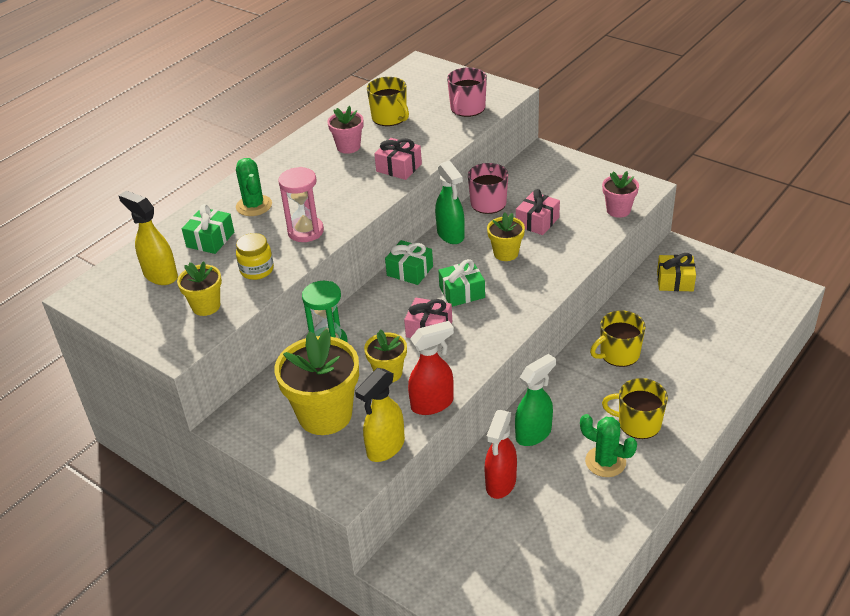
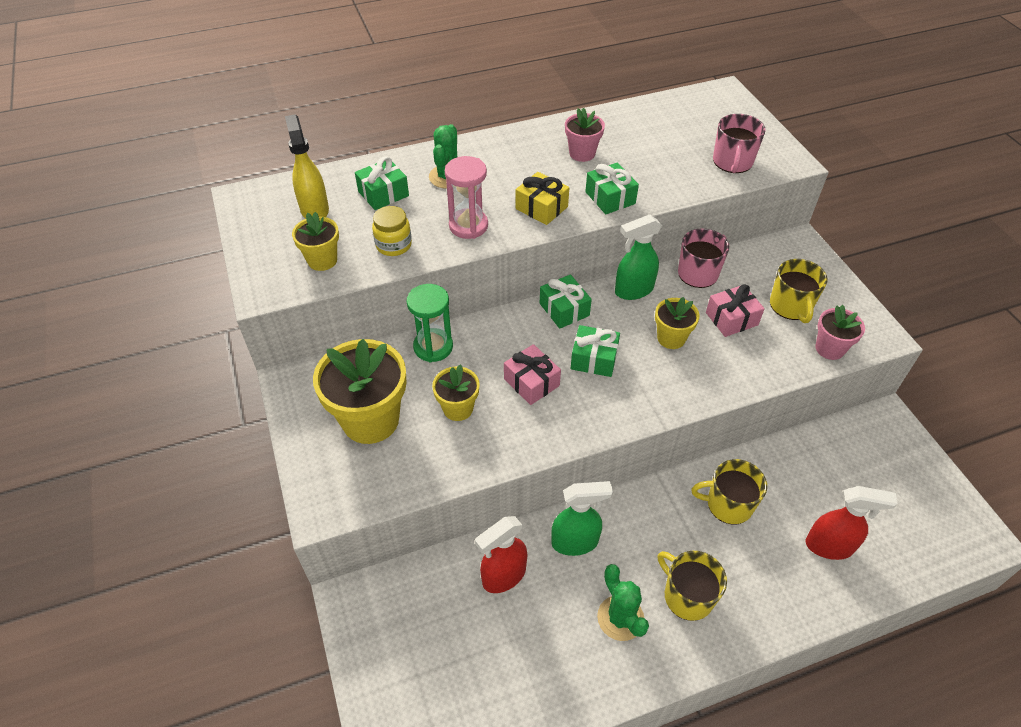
camera: 30 degrees right, 10 degrees up
(385, 448) = (391, 487): yellow spray bottle -> none
(390, 118) = (647, 139): yellow mug -> yellow mug (791, 306)
(399, 167) = (610, 198): pink gift -> green gift
(432, 404) = (470, 466): red spray bottle -> red spray bottle (829, 546)
(451, 235) = (633, 290): green spray bottle -> green spray bottle turned 60 degrees clockwise
(467, 108) = (732, 162): pink mug -> pink mug turned 45 degrees counterclockwise
(675, 281) = (854, 454): yellow gift -> yellow gift (541, 208)

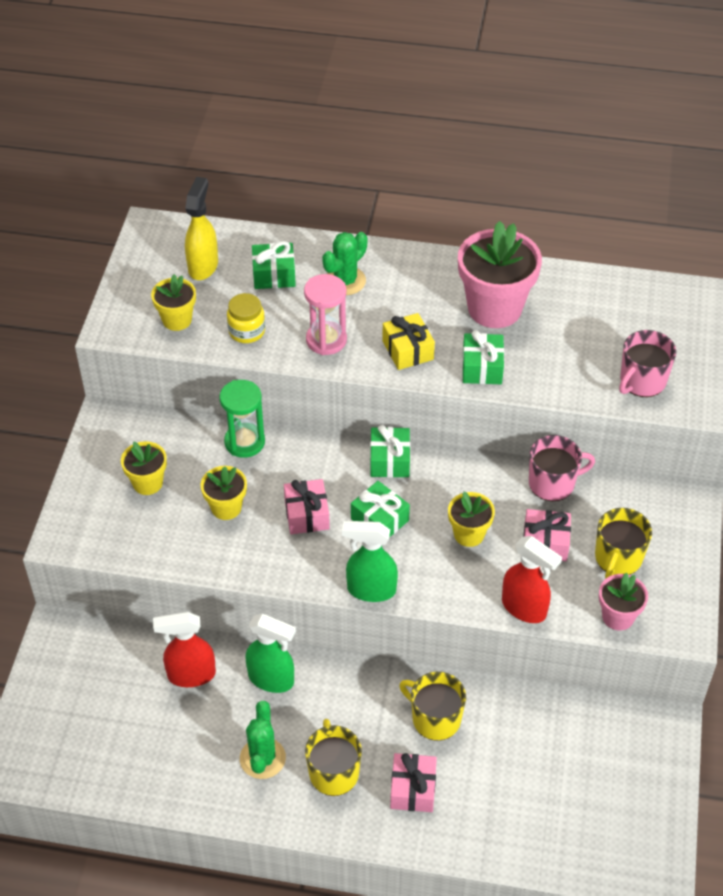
camera: 30 degrees right, 0 degrees up
(370, 420) = (147, 483): yellow flower pot -> yellow flower pot, size x0.54
(582, 153) = (494, 308): pink flower pot -> pink flower pot, size x1.87
(633, 290) = (472, 471): green spray bottle -> green spray bottle (370, 590)
(759, 574) = (412, 789): none -> pink gift
(829, 546) = (499, 801): red spray bottle -> red spray bottle (524, 608)

